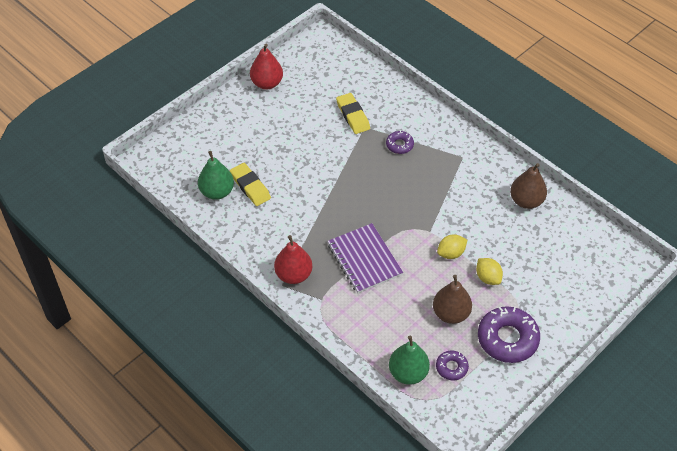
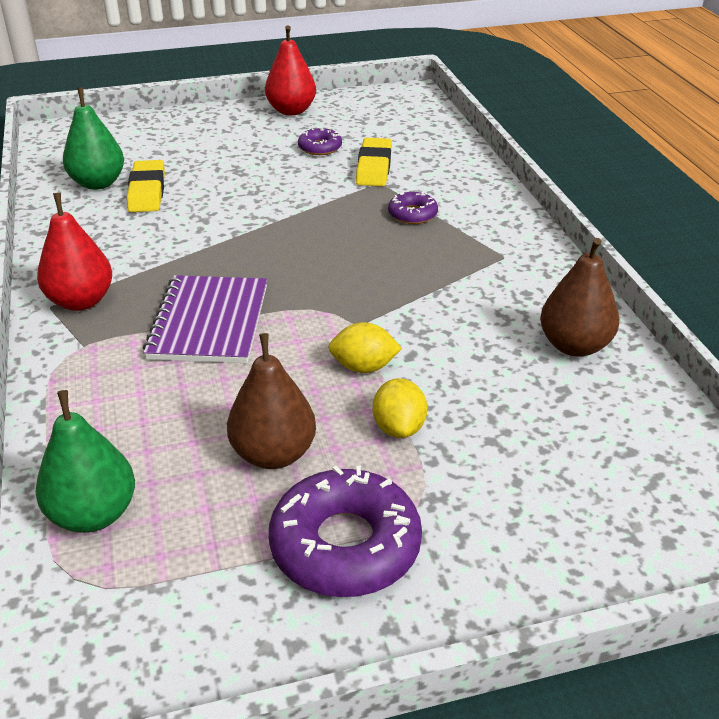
camera: 30 degrees right, 15 degrees down
(451, 367) = (183, 544): purple donut -> purple donut (320, 147)

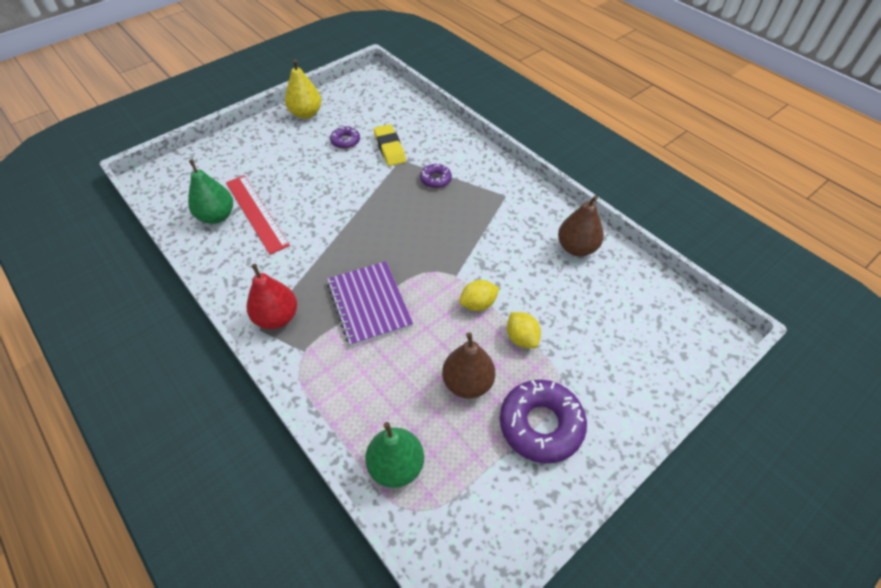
camera: 25 degrees left, 15 degrees up
(147, 191) = (256, 213): yellow eraser -> red ruler
(291, 111) = (306, 114): red pear -> yellow pear

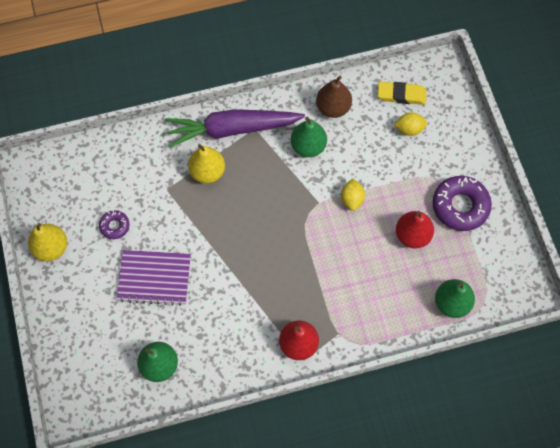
camera: 65 degrees left, 15 degrees up
(256, 213) = (172, 330): red ruler -> none
(369, 304) = (317, 273): purple notebook -> purple notebook (154, 278)
(389, 148) = (146, 192): yellow eraser -> yellow eraser (401, 95)
(435, 179) = (207, 172): purple donut -> yellow pear
(467, 383) = (412, 235): brown pear -> red pear
(492, 180) = (232, 129): none -> purple carrot
(515, 243) = (308, 146): none -> green pear
(521, 338) = (393, 185): yellow lemon -> yellow lemon (409, 129)

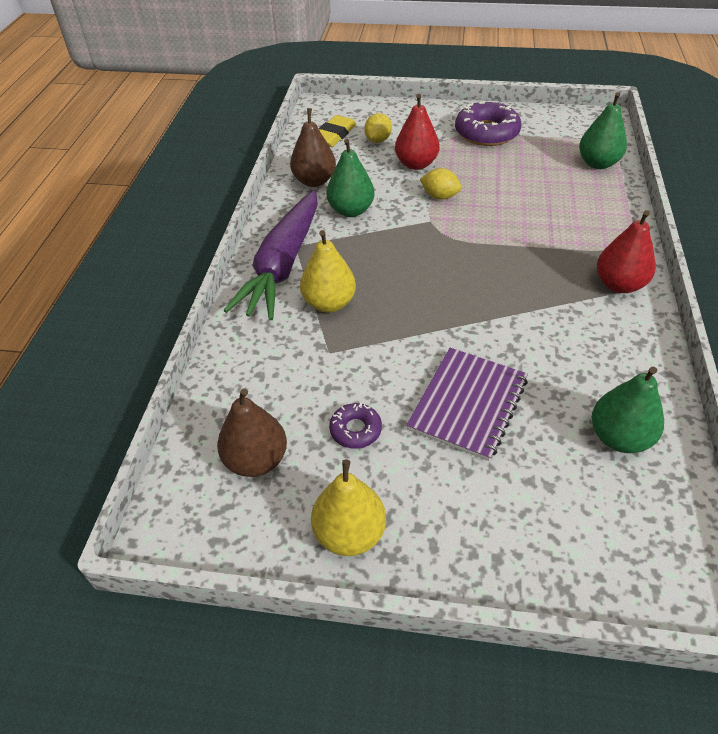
camera: 65 degrees left, 20 degrees down
(78, 186) = (256, 460): none -> brown pear
(412, 235) = (506, 168): red pear -> red pear (416, 164)

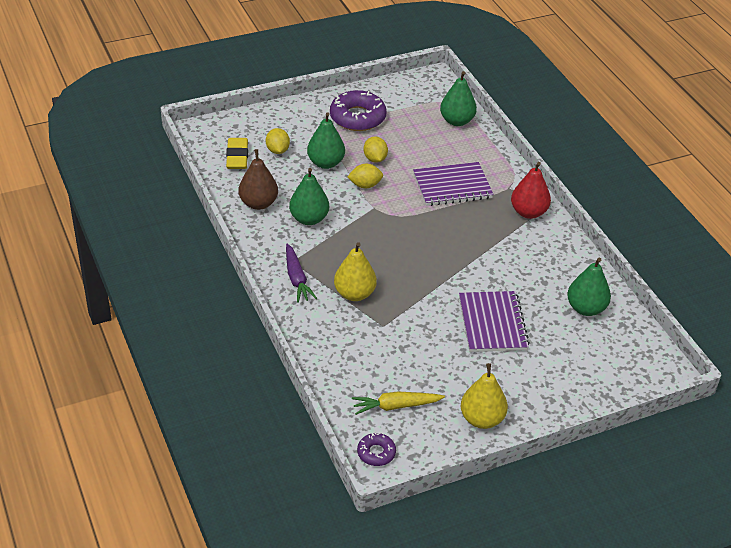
camera: 35 degrees left, 5 degrees down
(256, 460) = (396, 406): brown pear -> yellow carrot
(283, 265) = (296, 278): purple carrot -> purple carrot, size x0.52
(355, 430) = (439, 365): purple donut -> purple donut (376, 453)
(416, 164) = (325, 163): red pear -> green pear
(472, 174) = (375, 159): none -> yellow lemon
(540, 226) = (452, 186): none -> purple notebook

